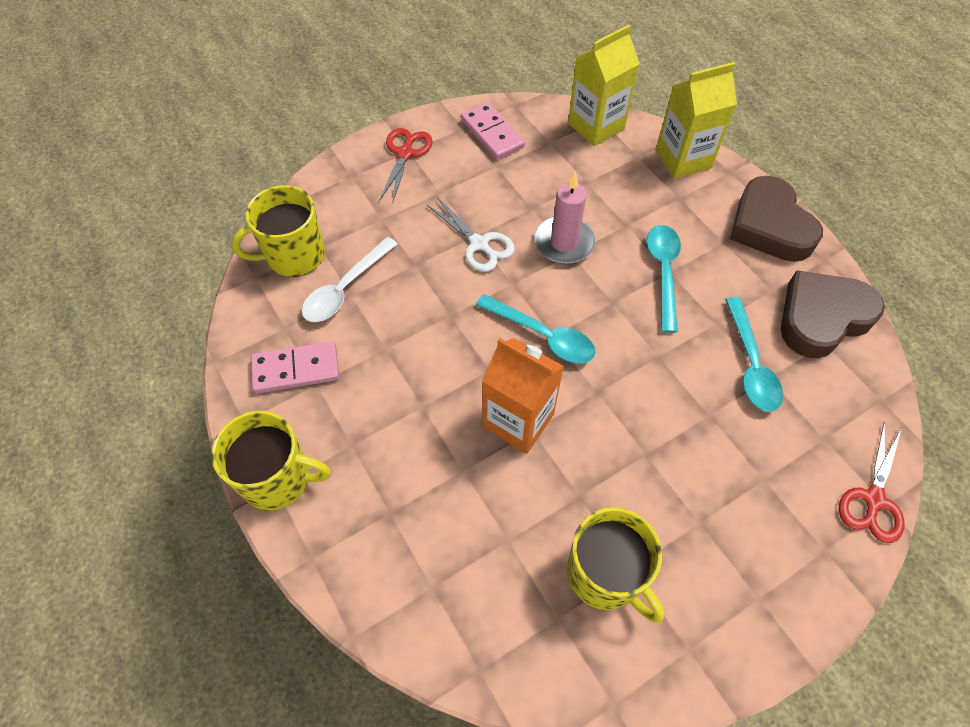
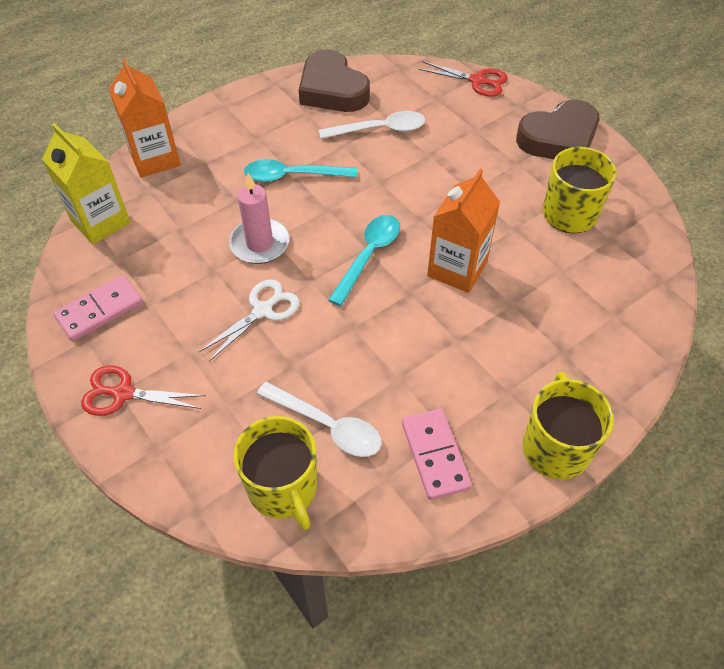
camera: 95 degrees left, 5 degrees down
(683, 159) = (155, 159): yellow carton -> orange carton
(750, 365) = (380, 129): turquoise spoon -> white spoon
(770, 226) = (239, 109): brown heart -> brown heart (559, 138)

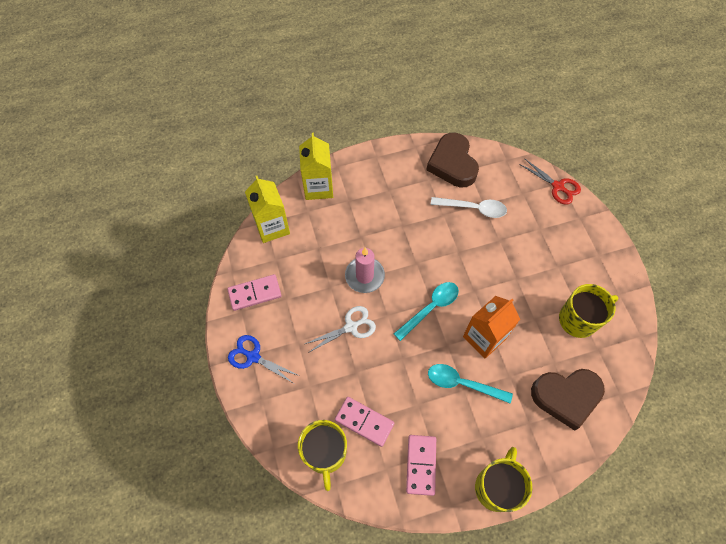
camera: 20 degrees right, 10 degrees up
(123, 393) = (253, 356): red scissors -> blue scissors
(155, 159) = (318, 187): orange carton -> yellow carton
(292, 176) = (402, 229): turquoise spoon -> turquoise spoon (462, 383)
(328, 426) = (364, 422): white spoon -> pink domino
(559, 138) = (596, 255): brown heart -> brown heart (566, 397)

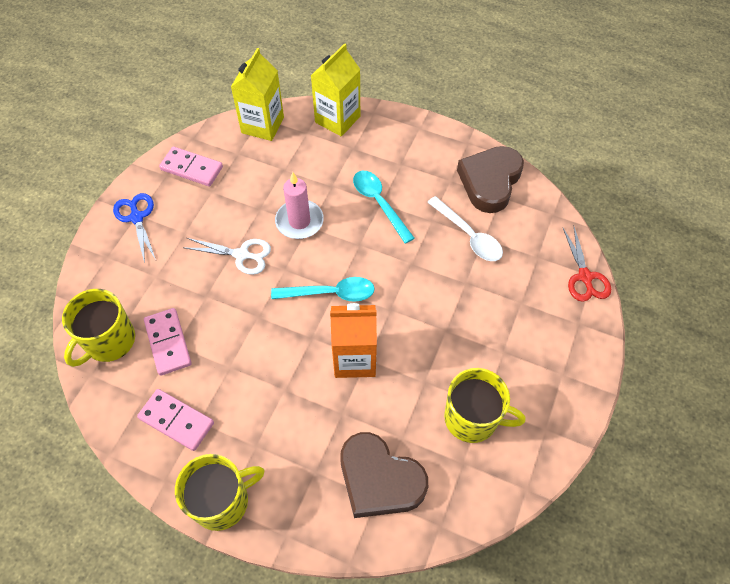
camera: 40 degrees right, 5 degrees down
(421, 465) = (176, 421): pink domino -> pink domino turned 75 degrees clockwise
(462, 383) = (289, 382): turquoise spoon -> turquoise spoon (379, 203)

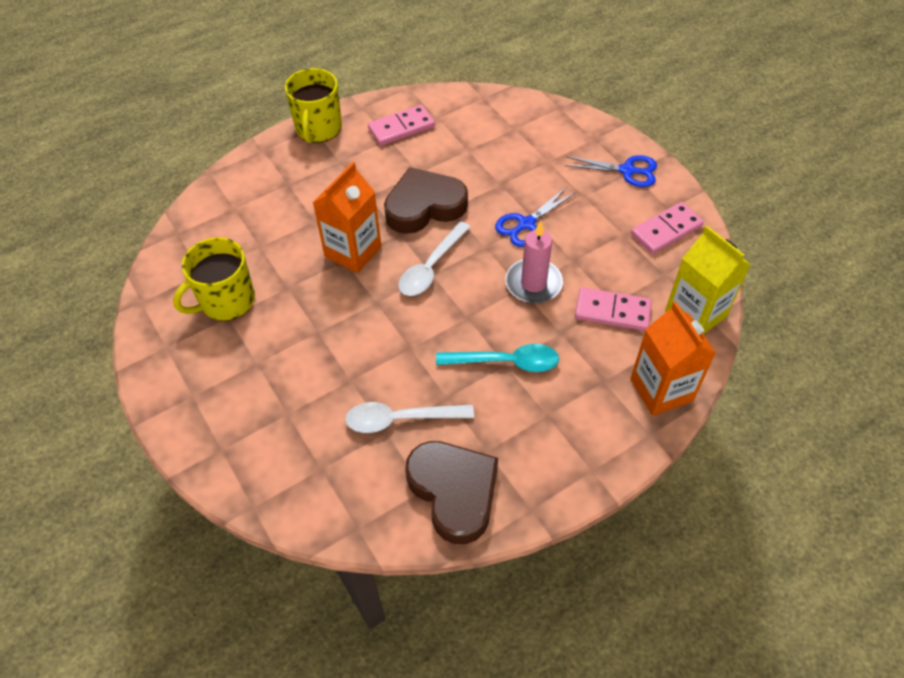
camera: 125 degrees right, 5 degrees down
(109, 341) = (505, 115): yellow mug -> none
(168, 343) = (474, 146): pink domino -> pink domino (612, 311)
(242, 255) = (526, 224): white scissors -> blue scissors
(331, 293) = (431, 267): turquoise spoon -> white spoon
(337, 119) = (661, 390): yellow carton -> orange carton
(379, 479) = (244, 216): brown heart -> brown heart (424, 206)
(585, 277) = (259, 497): red scissors -> none

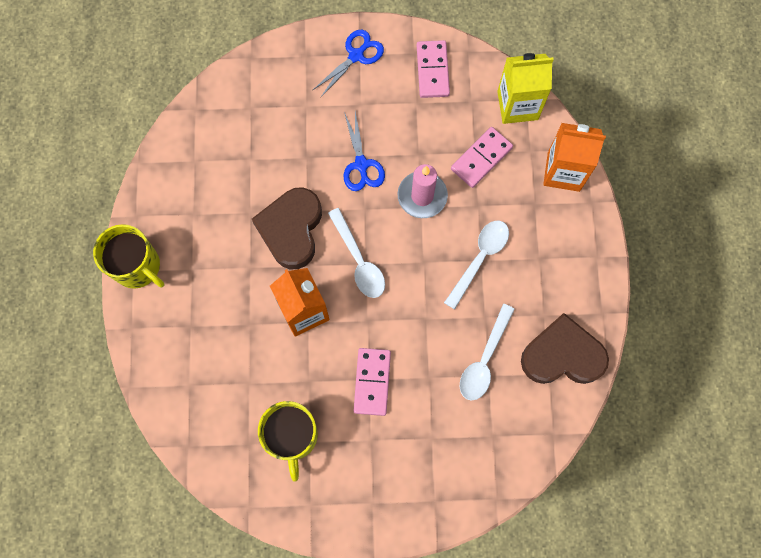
camera: 60 degrees left, 20 degrees up
(401, 128) = (186, 197): pink domino -> pink domino (372, 382)
(506, 362) = (480, 258): turquoise spoon -> white spoon

